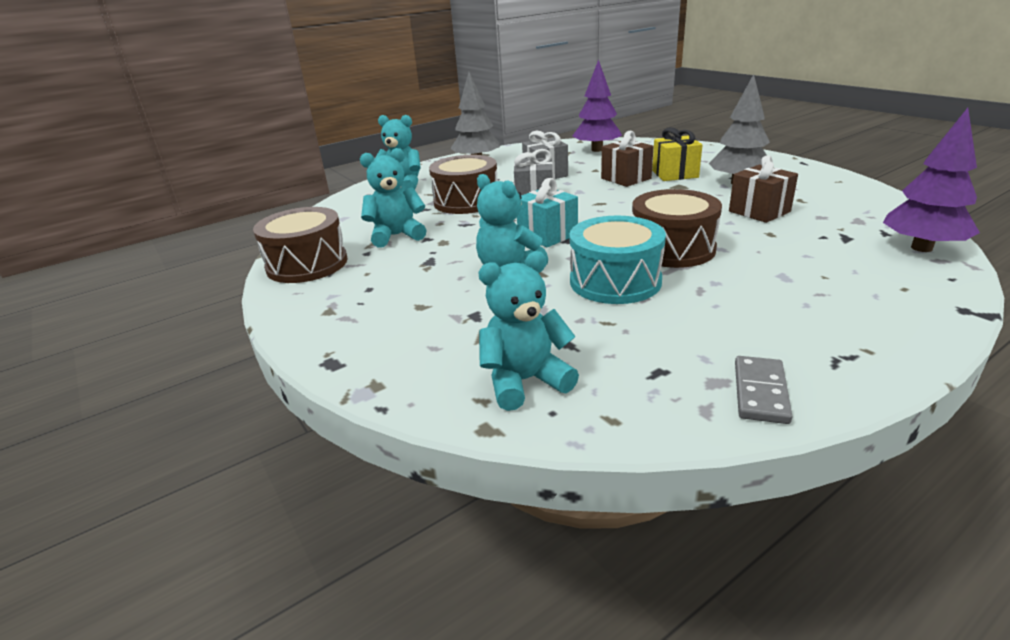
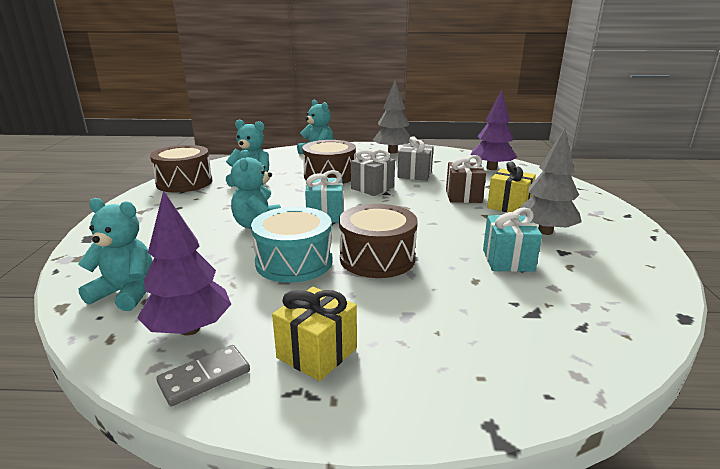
camera: 35 degrees right, 5 degrees down
(759, 211) = (508, 260): brown gift -> turquoise gift
(790, 330) = (317, 353): none -> yellow gift
(921, 248) = (585, 356): purple tree -> purple tree (189, 329)

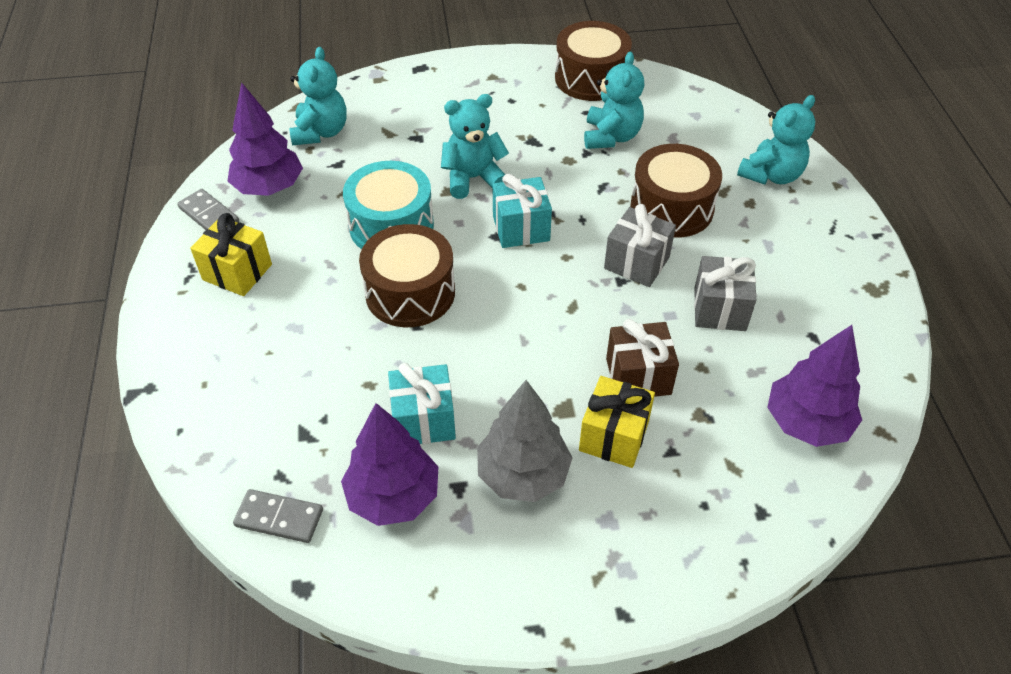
camera: 80 degrees right, 25 degrees up
(392, 152) = (838, 269): grey tree -> none
(580, 275) = (393, 496): none -> purple tree
(626, 328) = (279, 518): none -> grey domino

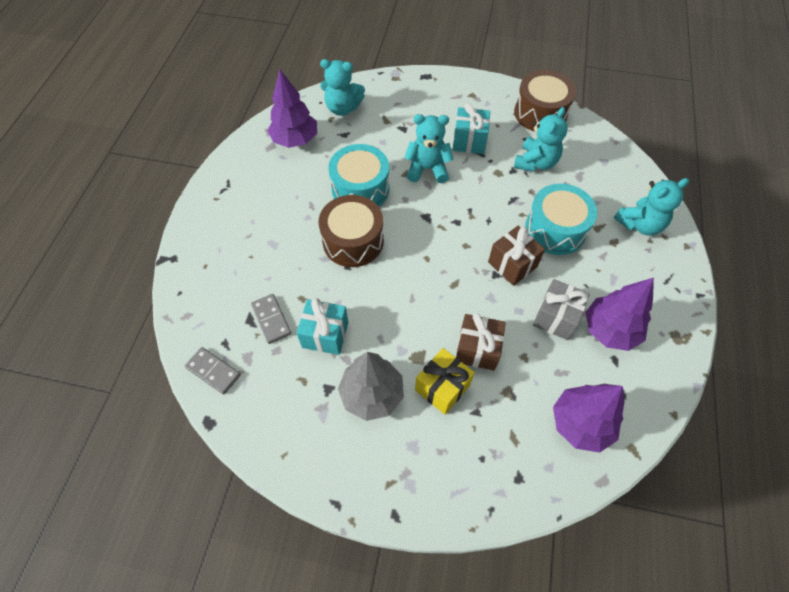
camera: 20 degrees right, 10 degrees up
(209, 215) = (252, 149): grey domino -> grey domino (271, 319)
(237, 272) = (253, 194): yellow gift -> none
(321, 132) = (342, 108): turquoise teddy bear -> turquoise teddy bear turned 75 degrees clockwise
(393, 496) = (286, 381): purple tree -> purple tree (610, 330)
(521, 228) = (444, 215): turquoise gift -> turquoise gift (469, 141)
(636, 263) = (512, 264): grey gift -> brown gift
(671, 208) = (555, 229): brown drum -> turquoise drum

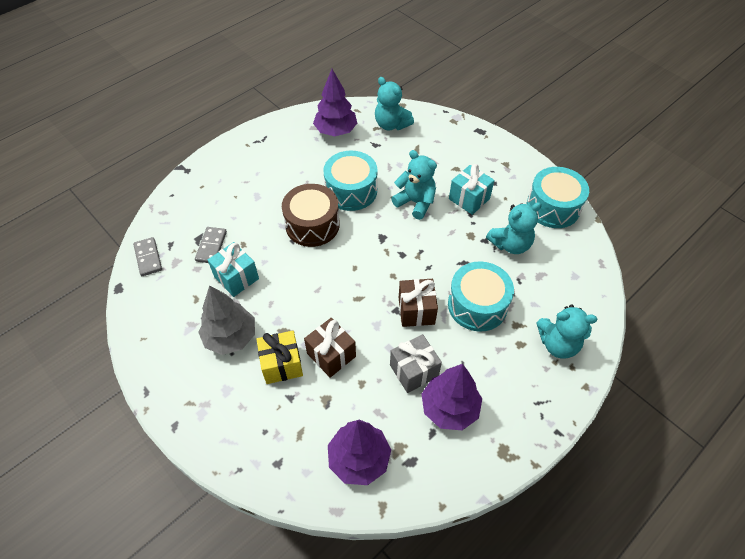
camera: 35 degrees right, 5 degrees down
(540, 113) = (553, 207): brown drum -> turquoise drum

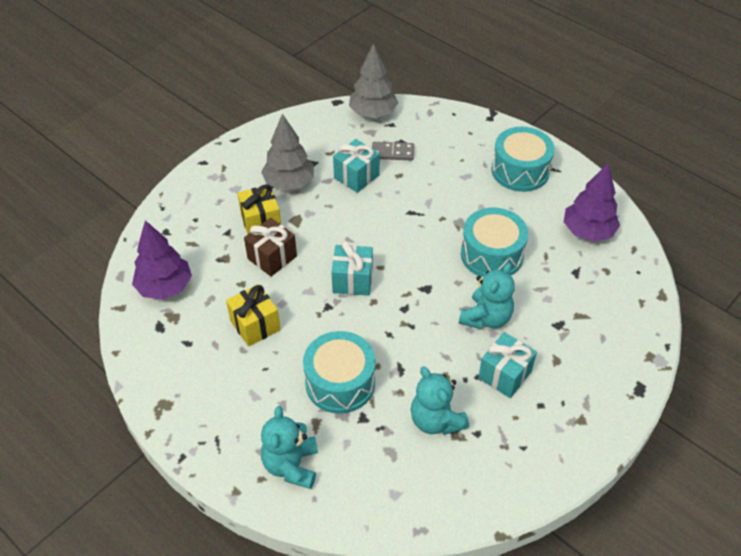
camera: 85 degrees right, 5 degrees down
(148, 258) = (373, 113): grey domino -> grey tree
(312, 225) = (433, 226): brown drum -> none
(368, 289) = (352, 280): none -> turquoise gift
(391, 124) = (618, 286): turquoise teddy bear -> none
(414, 371) = (255, 325): grey gift -> yellow gift
(416, 311) = (328, 324): brown gift -> none
(449, 408) = (212, 357): purple tree -> none
(553, 207) = (510, 476): turquoise drum -> turquoise drum (520, 171)

